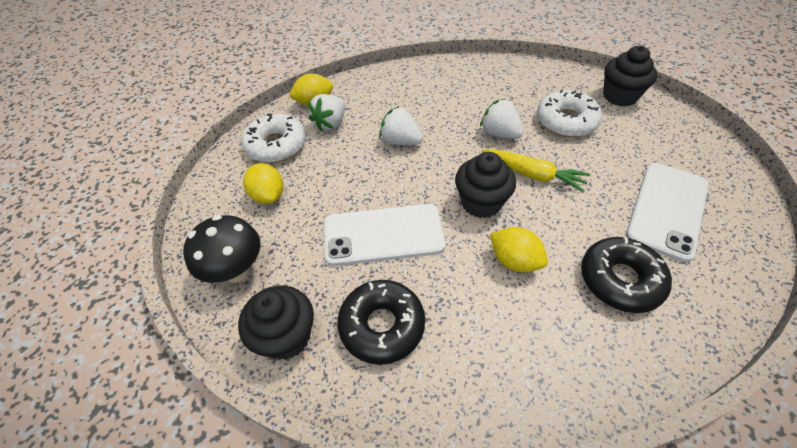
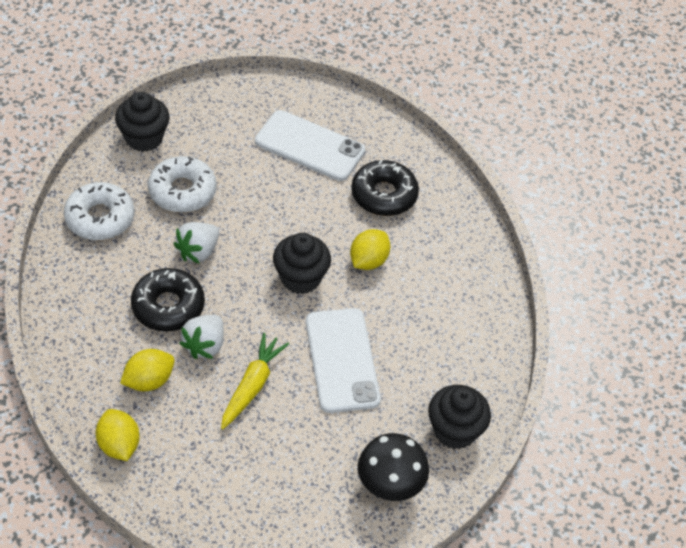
camera: 100 degrees left, 0 degrees up
(268, 195) = (288, 473): yellow lemon -> yellow lemon (149, 381)
(276, 145) = (203, 479): white donut -> white donut (100, 218)
(330, 123) = (165, 421): white strawberry -> none
(382, 325) = (438, 359): black donut -> black donut (168, 306)
(533, 175) = (263, 232): yellow carrot -> yellow carrot (252, 385)

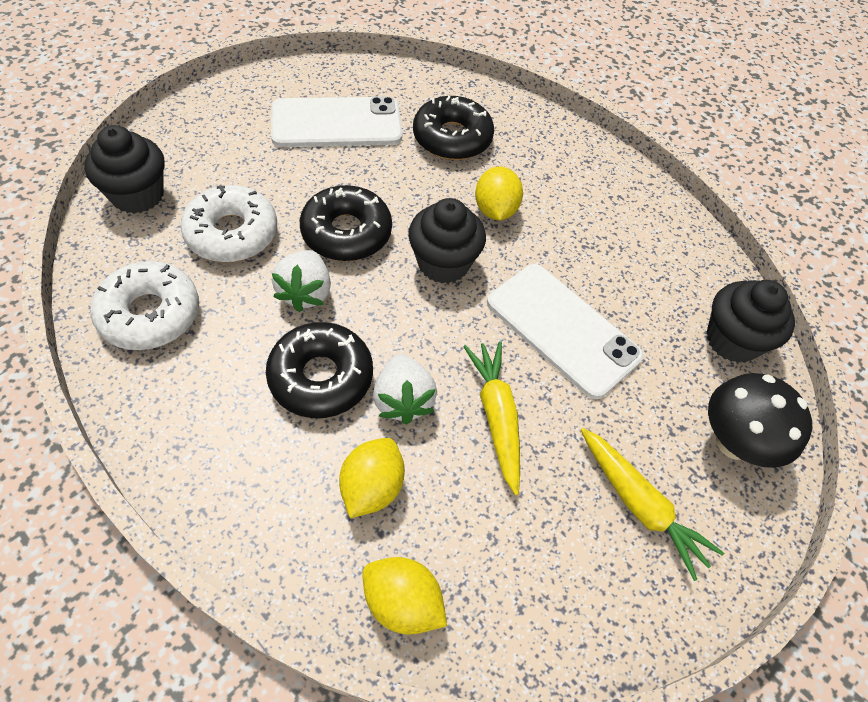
camera: 35 degrees left, 5 degrees up
(254, 226) = (346, 232): none -> black donut
(294, 481) = (639, 505): none -> yellow carrot

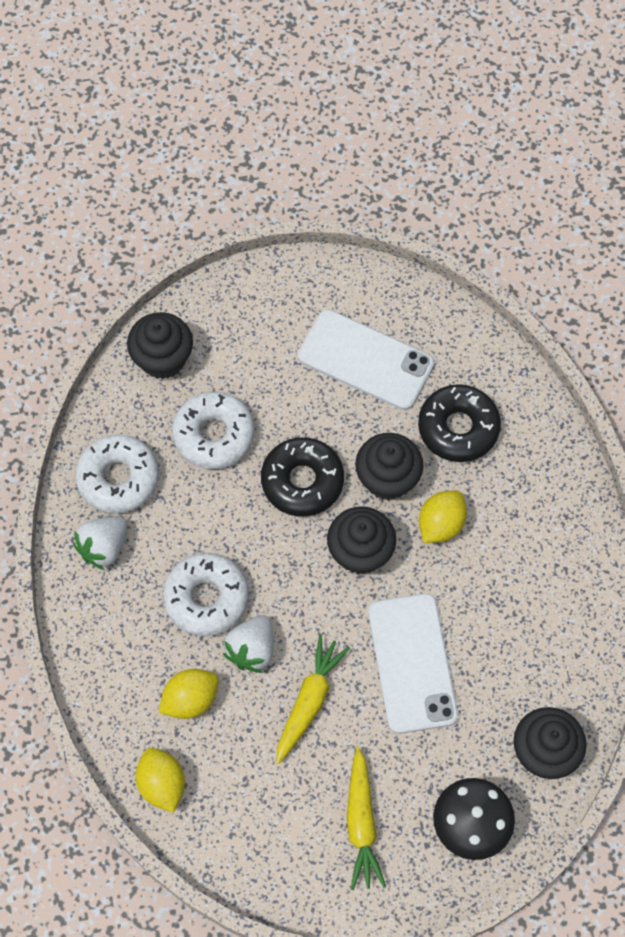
camera: 40 degrees right, 10 degrees up
(305, 293) = (237, 520): white strawberry -> white strawberry (104, 547)
(321, 377) = (206, 598): black donut -> white donut
(422, 197) = (387, 479): none -> black cupcake

